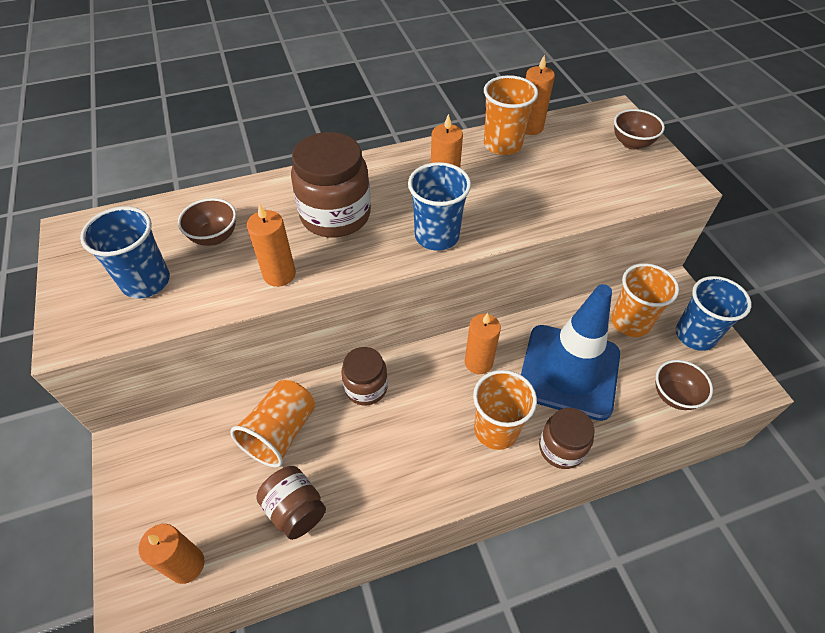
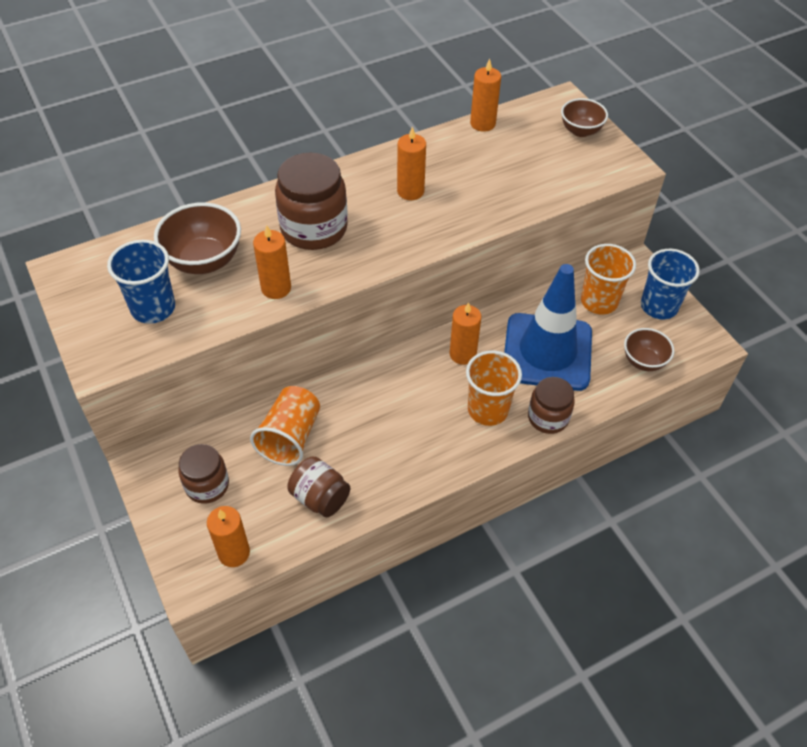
camera: 10 degrees left, 0 degrees up
(214, 237) = (204, 261): brown bowl -> brown bowl, size x1.59
(366, 387) = (361, 389): brown jar -> brown jar (207, 485)
(437, 236) = (412, 238): blue cup -> none
(502, 144) = (459, 144): orange cup -> none

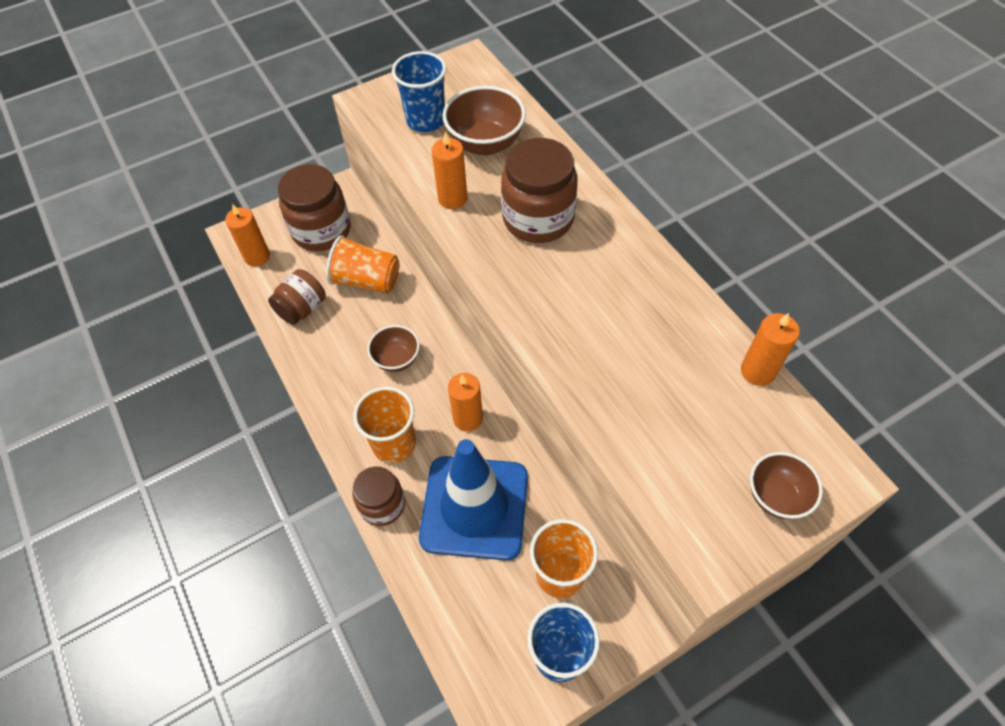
camera: 90 degrees right, 5 degrees up
(207, 485) = (321, 230): brown jar -> brown jar, size x1.62
(410, 191) = (610, 299): orange candle -> none
(643, 361) = (464, 623): brown bowl -> brown bowl (396, 359)

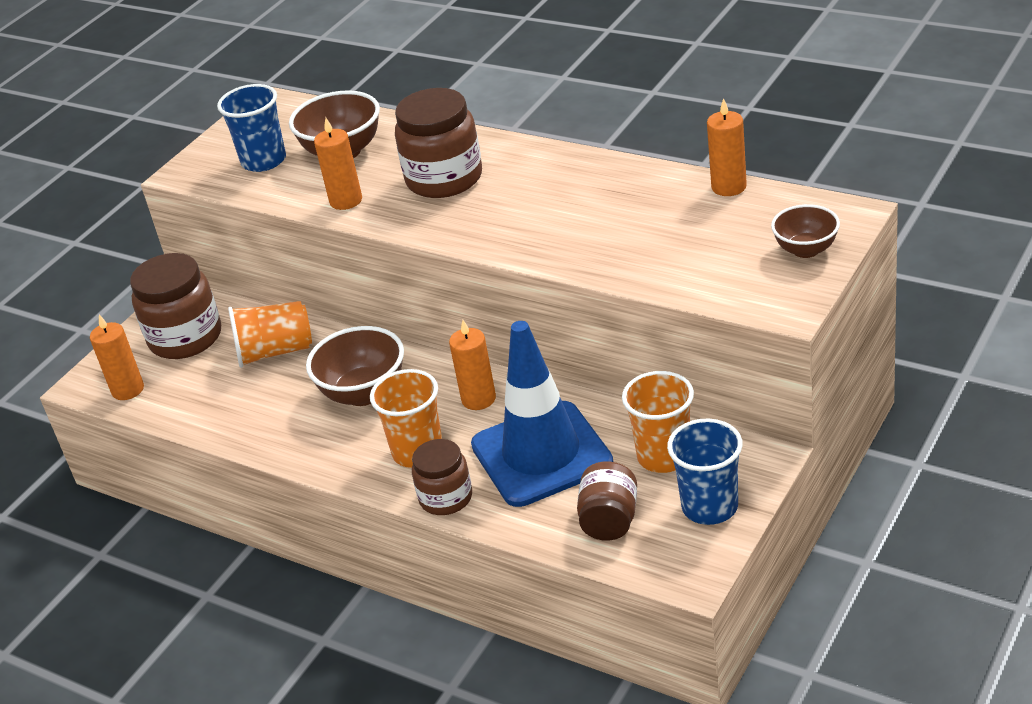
camera: 25 degrees left, 20 degrees down
(302, 308) = (221, 404): brown jar -> brown jar (609, 521)
(396, 359) = (364, 393): brown bowl -> brown bowl, size x1.59

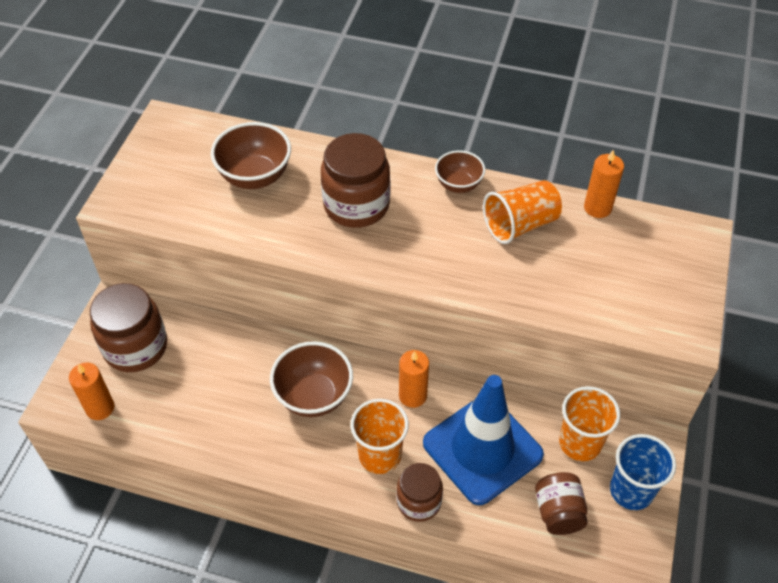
camera: 20 degrees left, 15 degrees up
(264, 161) = (185, 188): blue cup -> none
(275, 352) = (221, 357): orange cup -> orange cup (520, 225)
(346, 201) = (277, 232): orange candle -> none
(806, 250) = (682, 273): brown bowl -> brown bowl (458, 185)

